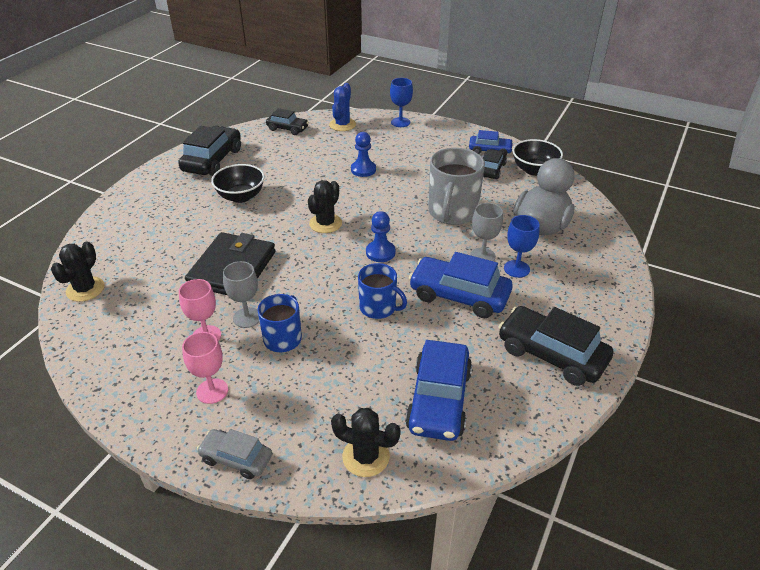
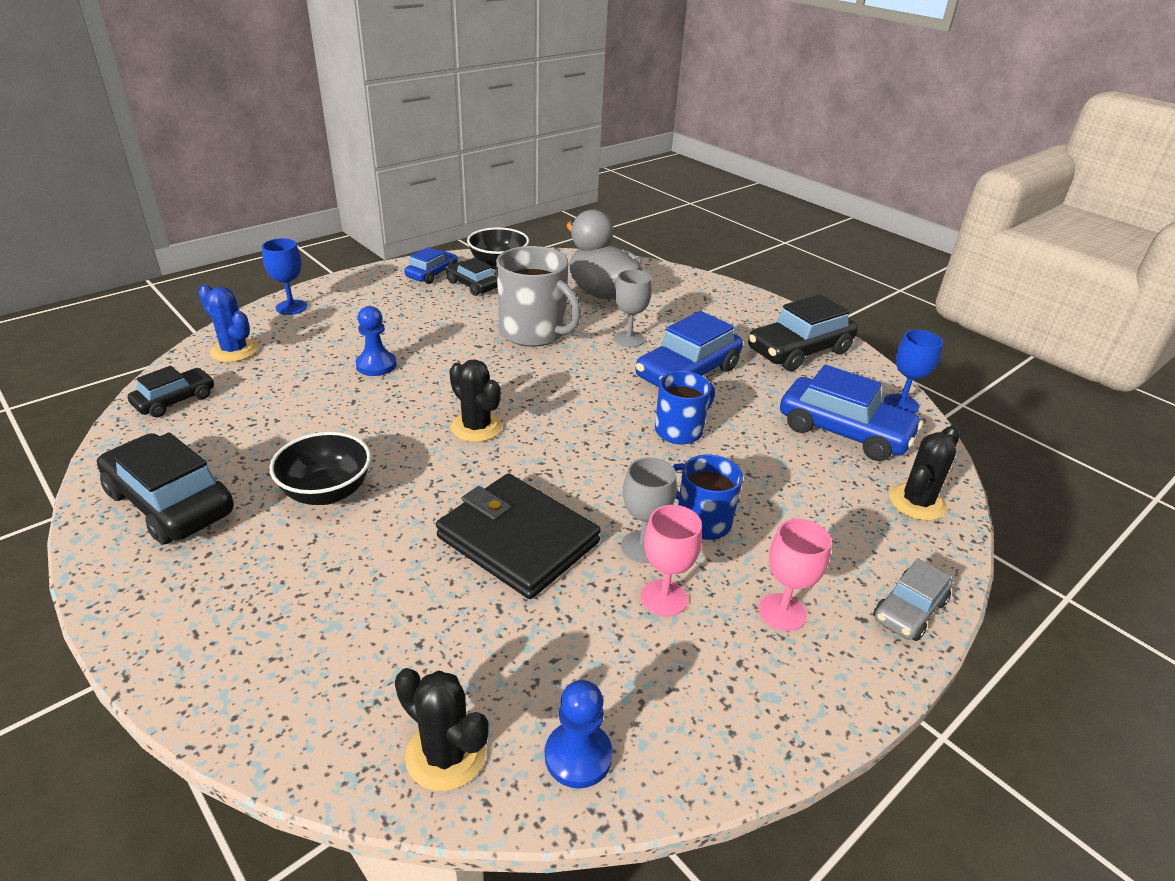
camera: 70 degrees left, 5 degrees down
(380, 252) = (574, 401): blue pawn -> blue pawn (578, 756)
(516, 269) = (663, 328): blue goblet -> blue goblet (901, 404)

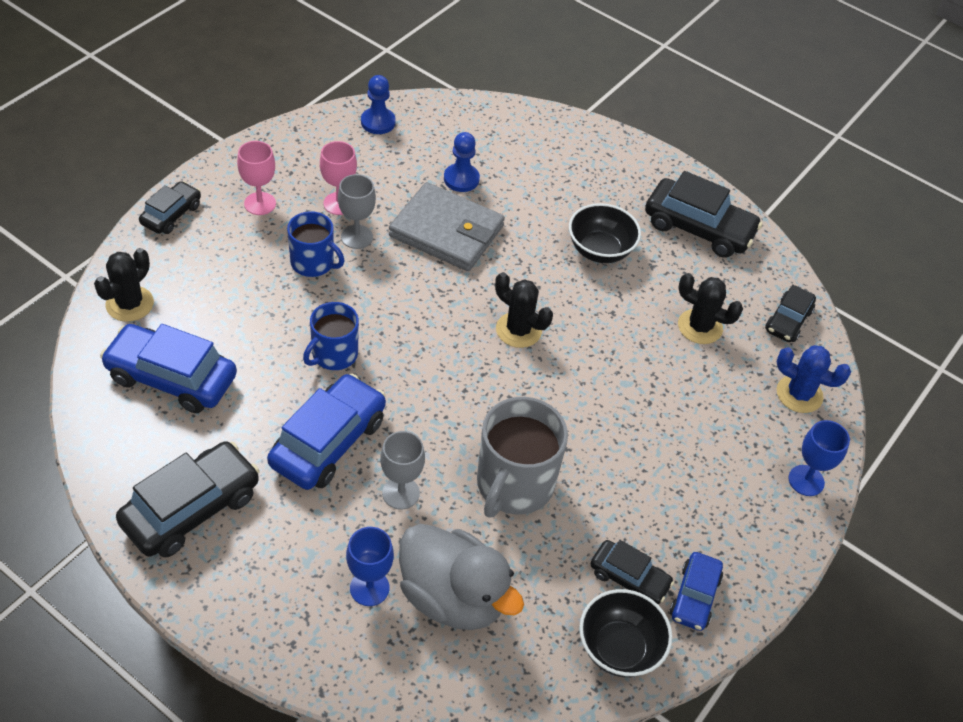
camera: 165 degrees right, 15 degrees up
(376, 365) = (651, 397): blue pawn -> blue pawn (461, 179)
(446, 754) = (444, 117): black cactus -> black cactus (700, 327)
(518, 540) = (446, 231): black wallet -> grey wallet
(534, 332) = (514, 485): grey mug -> grey mug turned 90 degrees counterclockwise
(901, 404) = (95, 430): blue goblet -> blue goblet (369, 588)
(909, 610) = (171, 214): grey car -> black car

